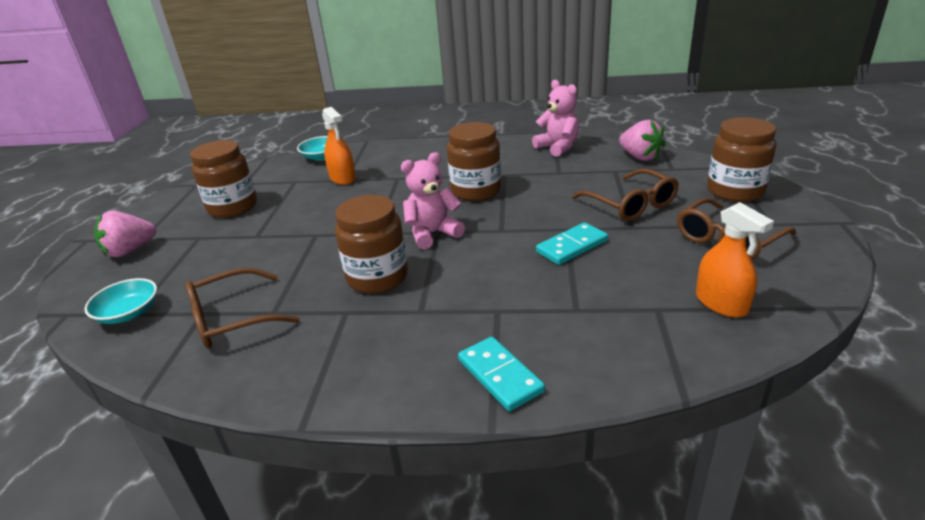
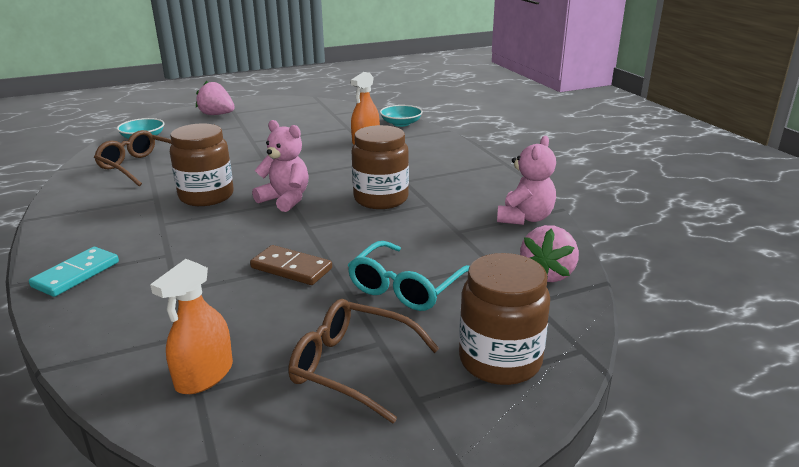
camera: 60 degrees right, 5 degrees down
(233, 207) = (292, 122): brown jar -> none
(572, 246) = (291, 268): turquoise domino -> brown domino
(630, 204) = (406, 287): brown glasses -> turquoise glasses

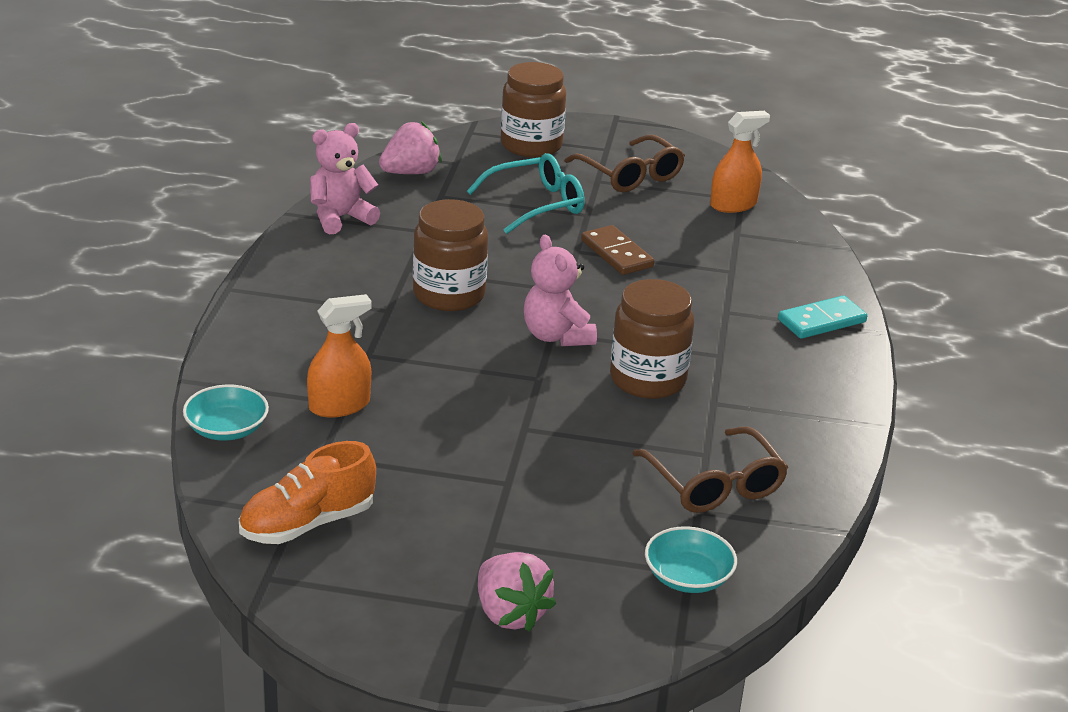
camera: 150 degrees left, 5 degrees up
(324, 113) = (307, 524): none -> orange shoe

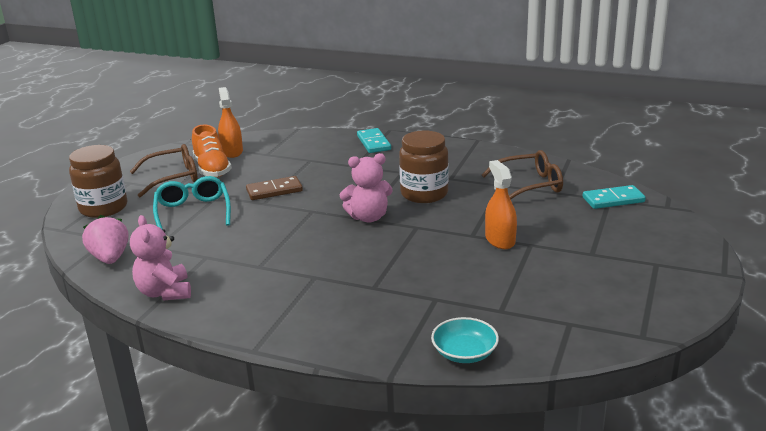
camera: 75 degrees left, 5 degrees down
(307, 524) = (581, 319): orange shoe -> orange shoe (212, 169)
(339, 405) = (438, 301): orange spray bottle -> orange spray bottle (500, 240)
(449, 295) = (303, 252): brown jar -> none
(510, 613) = (657, 251): pink strawberry -> none
(688, 577) = (613, 200): turquoise bowl -> turquoise domino

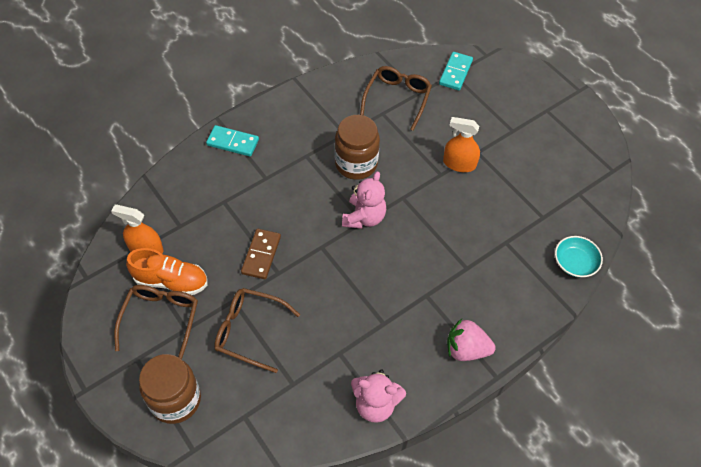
camera: 60 degrees left, 30 degrees up
(110, 258) = (284, 426): pink strawberry -> pink strawberry (466, 349)
(193, 212) = (249, 331): turquoise glasses -> brown glasses

